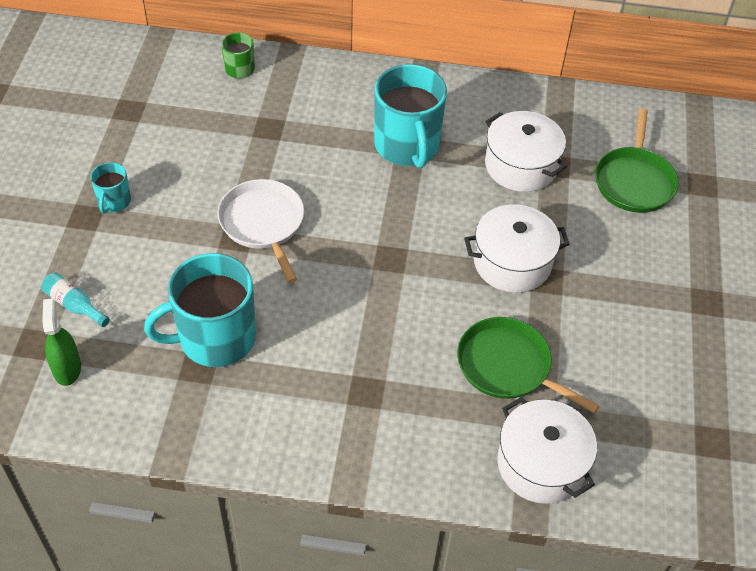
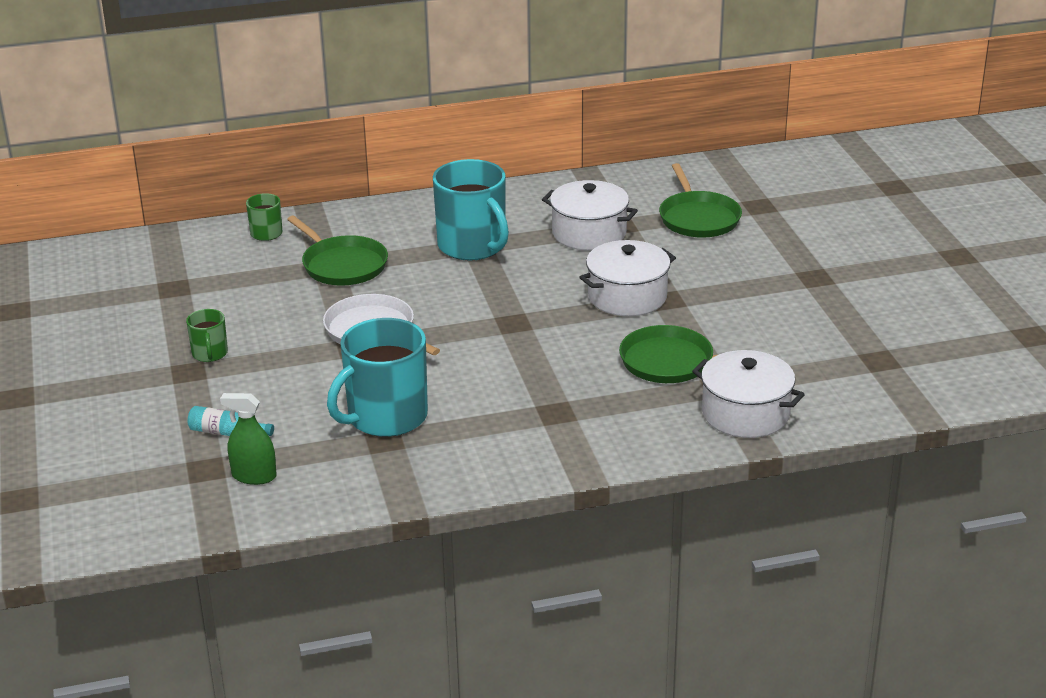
camera: 20 degrees left, 20 degrees down
(67, 368) = (254, 476): green spray bottle -> green spray bottle turned 45 degrees counterclockwise
(114, 201) = (210, 354): turquoise mug -> green mug
(282, 131) = (342, 265): none -> green pan

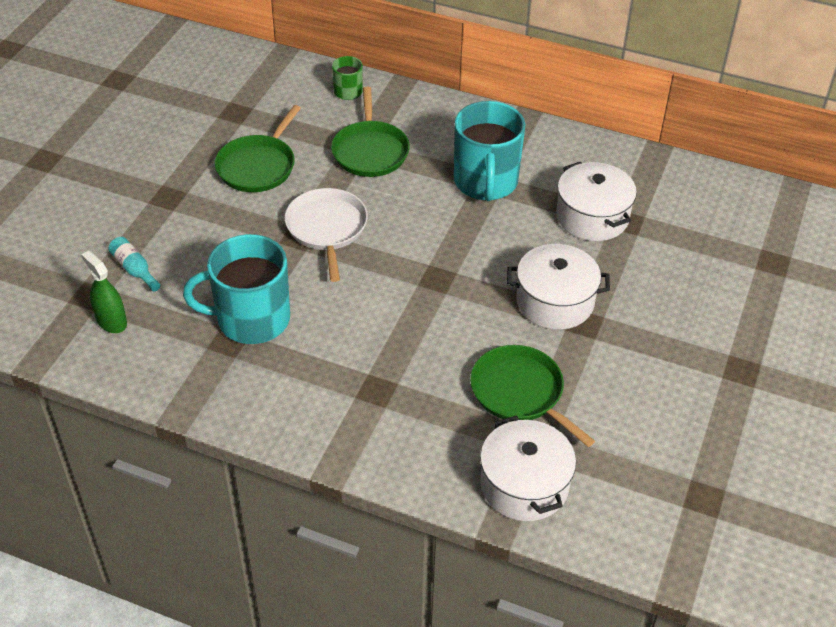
camera: 35 degrees right, 15 degrees up
(210, 354) = (197, 188): green mug -> none
(698, 218) = (703, 248): green pan -> green pan (258, 166)

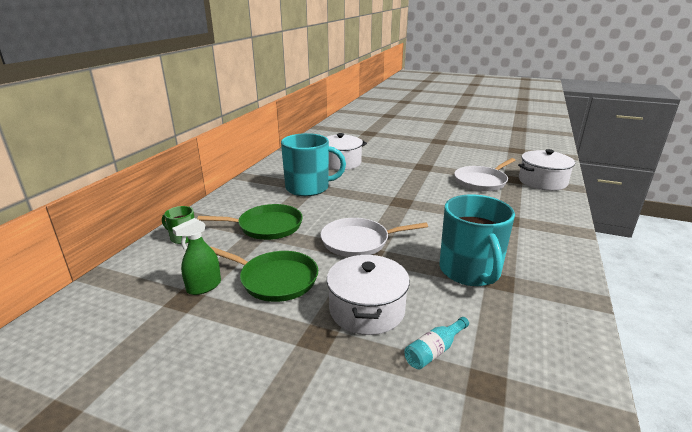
camera: 90 degrees left, 20 degrees down
(111, 321) = (515, 359): green spray bottle -> green spray bottle (204, 286)
(520, 393) = (481, 181): green pan -> white pan
(555, 301) = (410, 172): white pot -> white pot (367, 310)

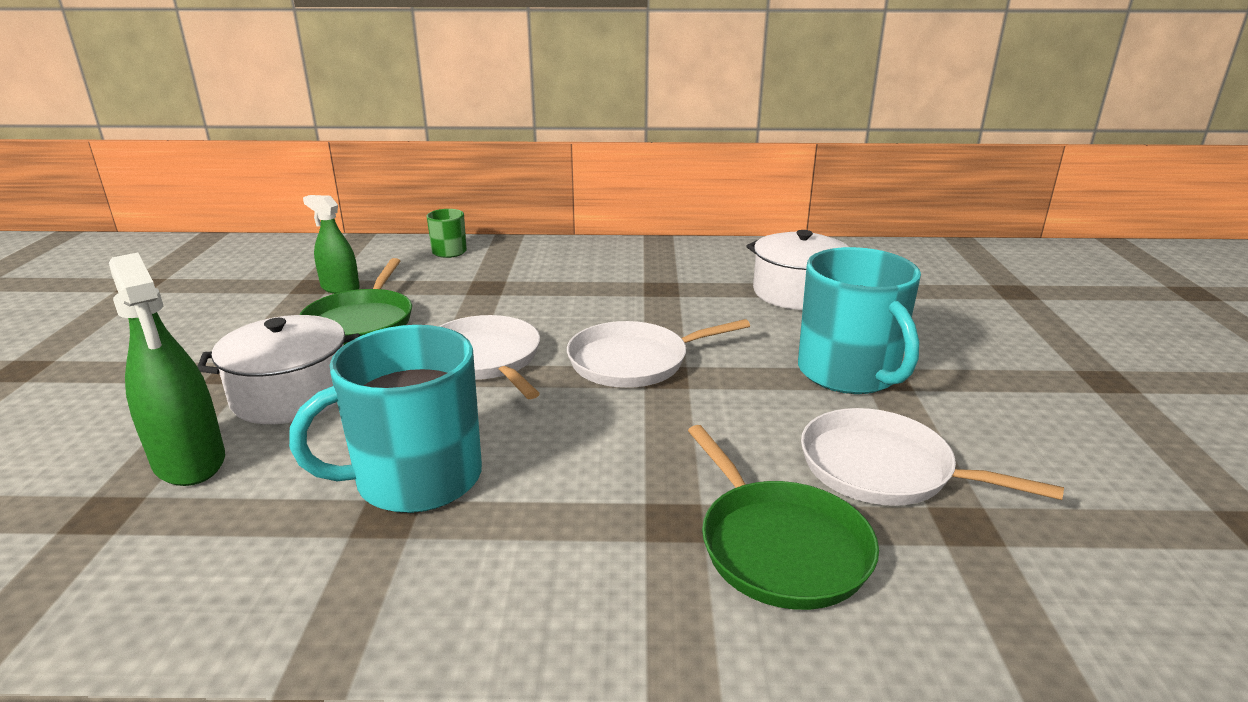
camera: 70 degrees right, 0 degrees up
(267, 226) = (502, 288): green pan -> green pan (779, 546)
(308, 188) = (656, 288): turquoise mug -> turquoise mug (849, 373)
(384, 206) = (634, 361): none -> white pan
(434, 350) = (189, 461): turquoise bottle -> green spray bottle
(542, 181) = (1014, 590): white pot -> none

